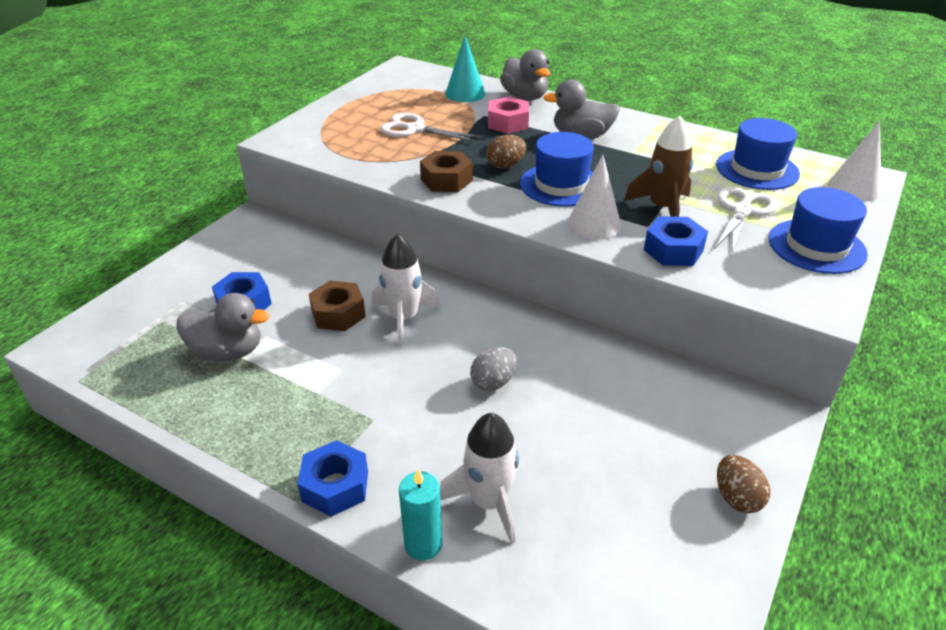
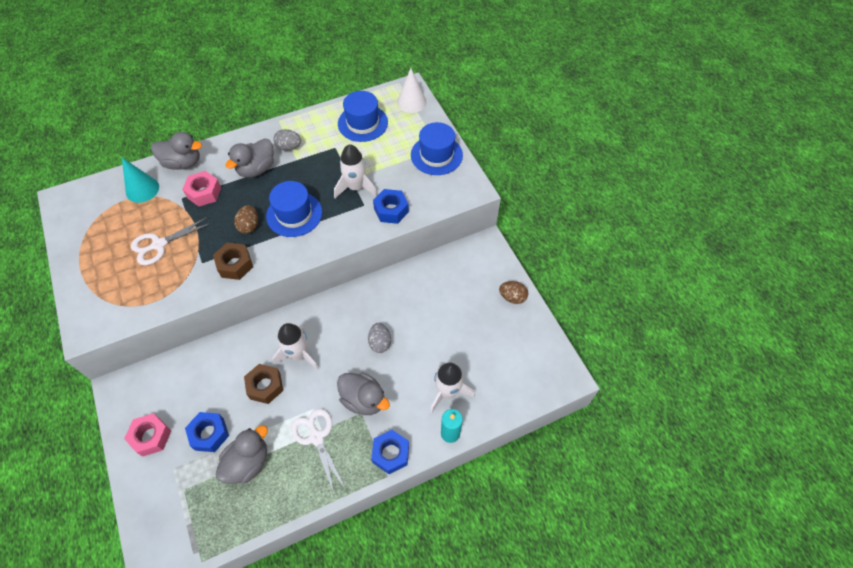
camera: 55 degrees left, 20 degrees up
(212, 266) = (151, 437): none -> pink nut
(394, 411) = (364, 400): none -> grey duck
(594, 224) = (342, 226): white cone -> none
(640, 141) = (289, 147): none -> grey egg
(662, 208) = (356, 187): brown rocket -> white rocket
(742, 211) = (388, 158): white scissors -> white scissors (316, 437)

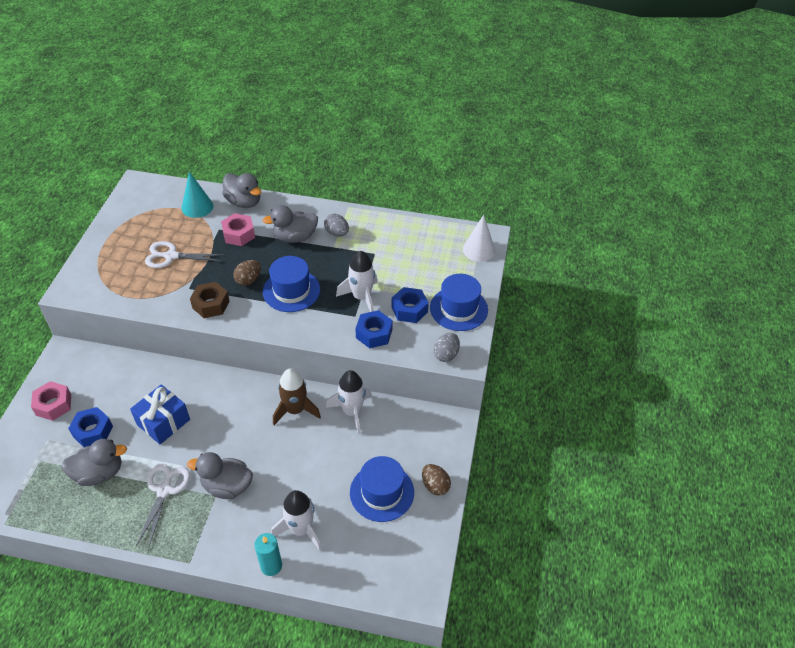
camera: 35 degrees right, 10 degrees down
(265, 386) = (163, 422): brown nut -> blue gift
(298, 355) = (210, 414): white rocket -> white rocket (352, 412)
(363, 123) = (417, 245): blue hat -> blue hat (382, 492)
(364, 308) = (295, 410): none -> brown rocket
(364, 400) = (227, 486): grey duck -> grey duck turned 120 degrees clockwise
(380, 343) = (282, 447): grey egg -> grey egg (446, 354)
(390, 453) = (208, 546): blue nut -> blue nut (409, 309)

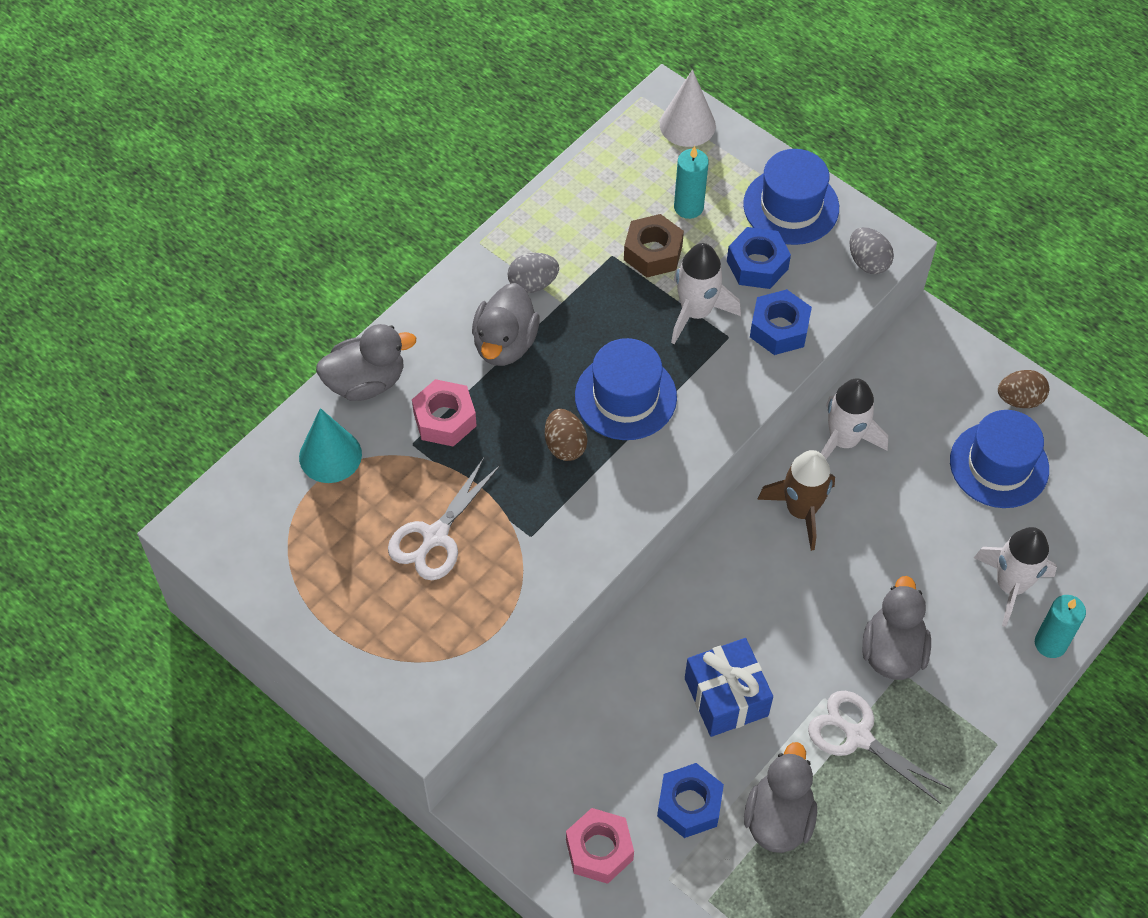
camera: 60 degrees left, 10 degrees up
(211, 304) = (589, 517): brown nut -> brown nut (653, 253)
(227, 486) = (892, 651): grey duck -> grey duck turned 150 degrees clockwise
(426, 269) = (688, 207): none -> turquoise candle

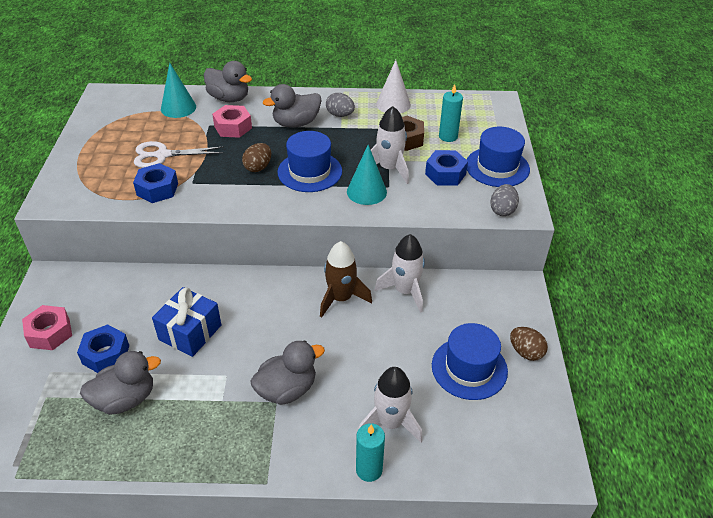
camera: 50 degrees right, 15 degrees down
(687, 124) = (494, 113): white cone -> white cone (393, 104)
(718, 365) = (366, 191): none -> turquoise cone
(779, 329) = (416, 201): blue nut -> blue nut (157, 189)
(858, 736) = (212, 406): white scissors -> none

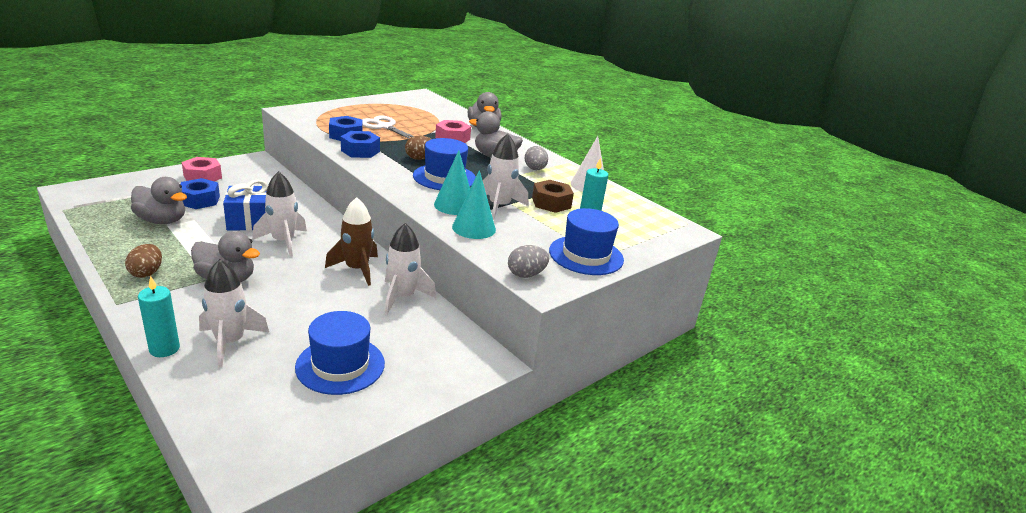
camera: 45 degrees right, 15 degrees down
(178, 108) = (444, 117): turquoise cone -> turquoise cone (474, 228)
(251, 325) = (283, 241): none -> white rocket
(445, 174) = (533, 233): blue nut -> blue nut (360, 151)
(525, 352) = (398, 395): brown egg -> brown egg (147, 273)

